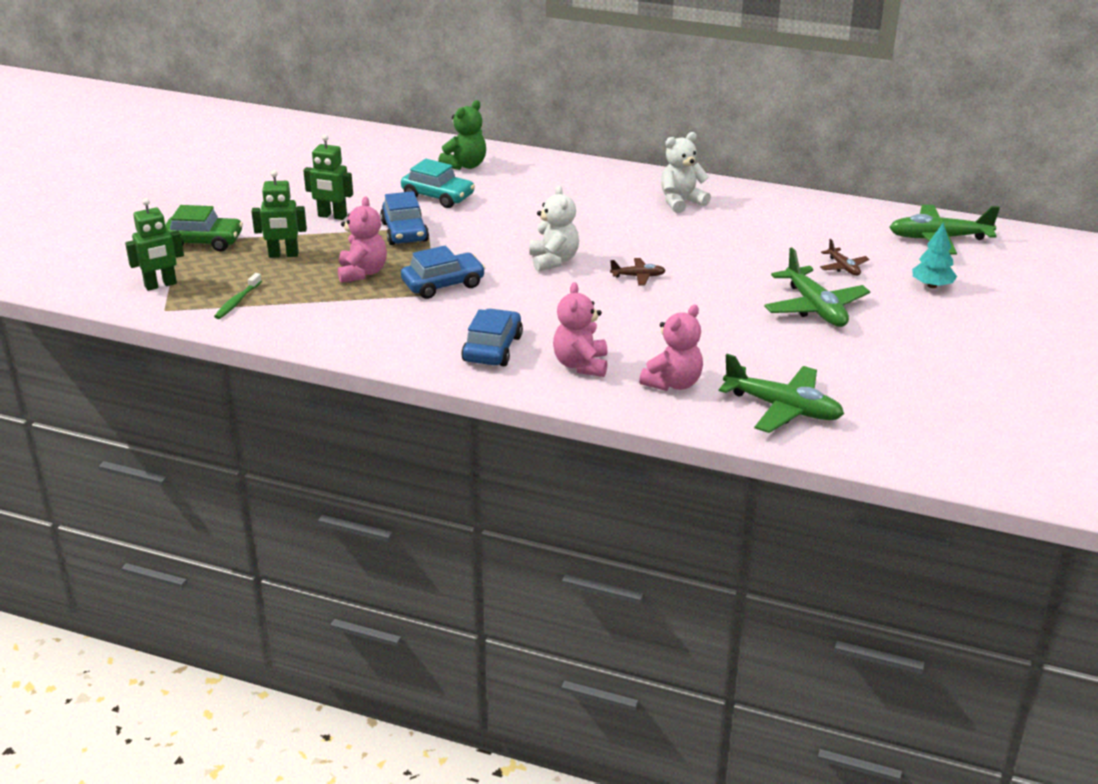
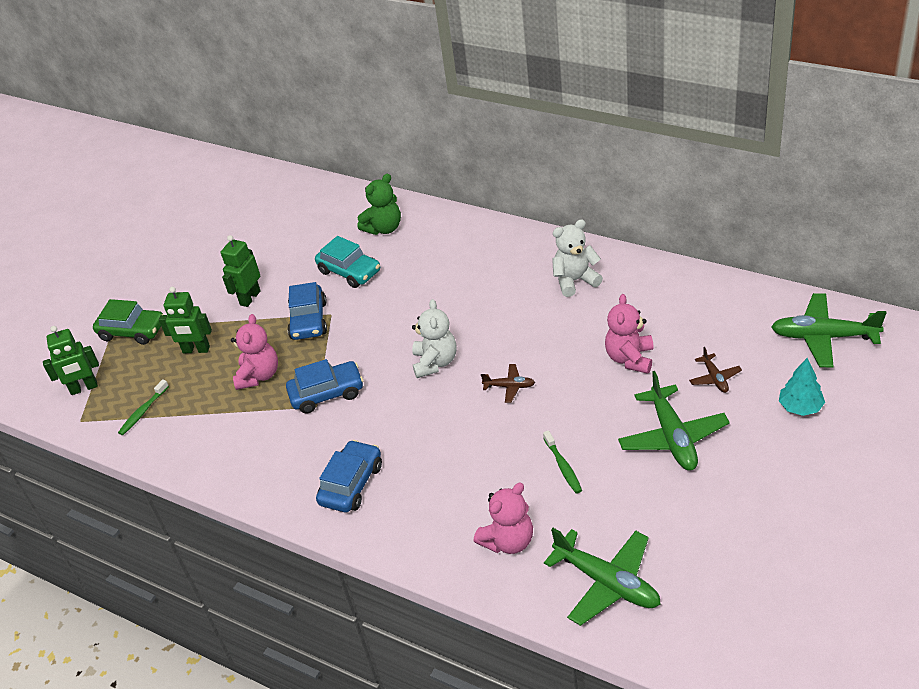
camera: 15 degrees right, 10 degrees up
(332, 216) = (250, 298): green robot -> green robot turned 90 degrees clockwise
(581, 365) = (427, 510): pink teddy bear -> pink teddy bear (630, 358)
(712, 330) = (563, 466): none -> green toothbrush

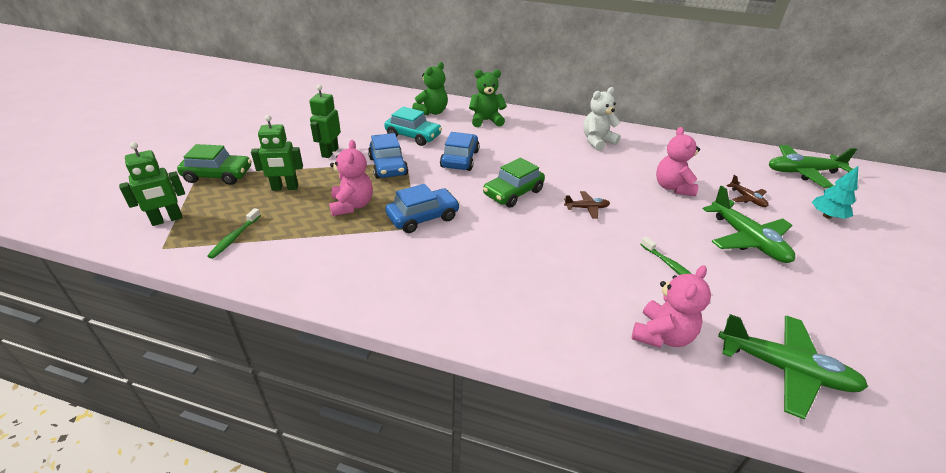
camera: 20 degrees left, 5 degrees down
(351, 484) = (476, 292): blue car -> blue car (460, 159)
(435, 362) = (513, 193): white teddy bear -> green car
(447, 243) = (486, 121): none -> green teddy bear

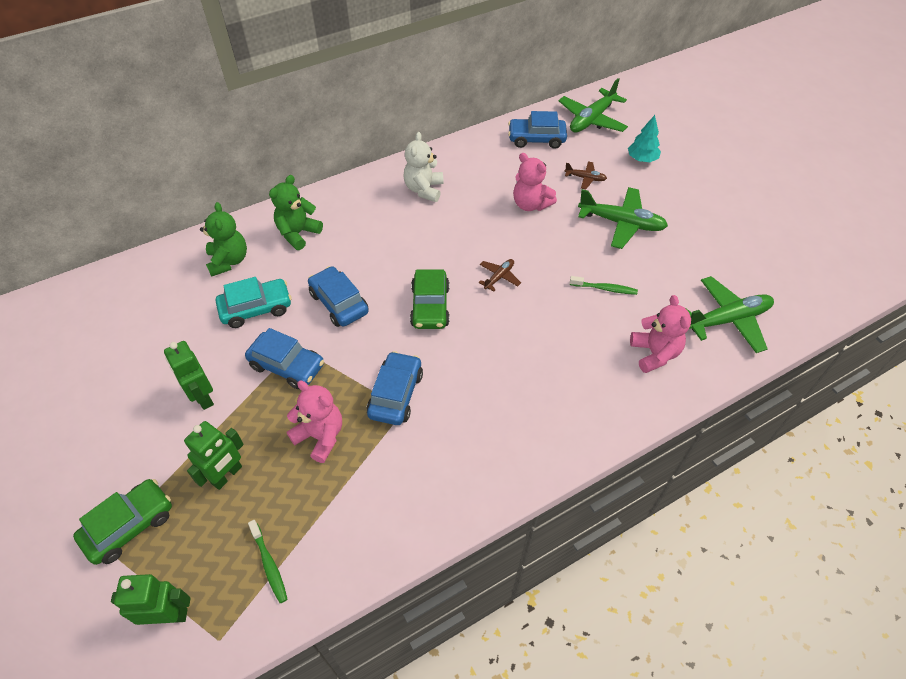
camera: 45 degrees left, 15 degrees up
(167, 220) = (169, 615): green robot -> green robot turned 105 degrees counterclockwise
(730, 159) = (536, 139): none -> blue car

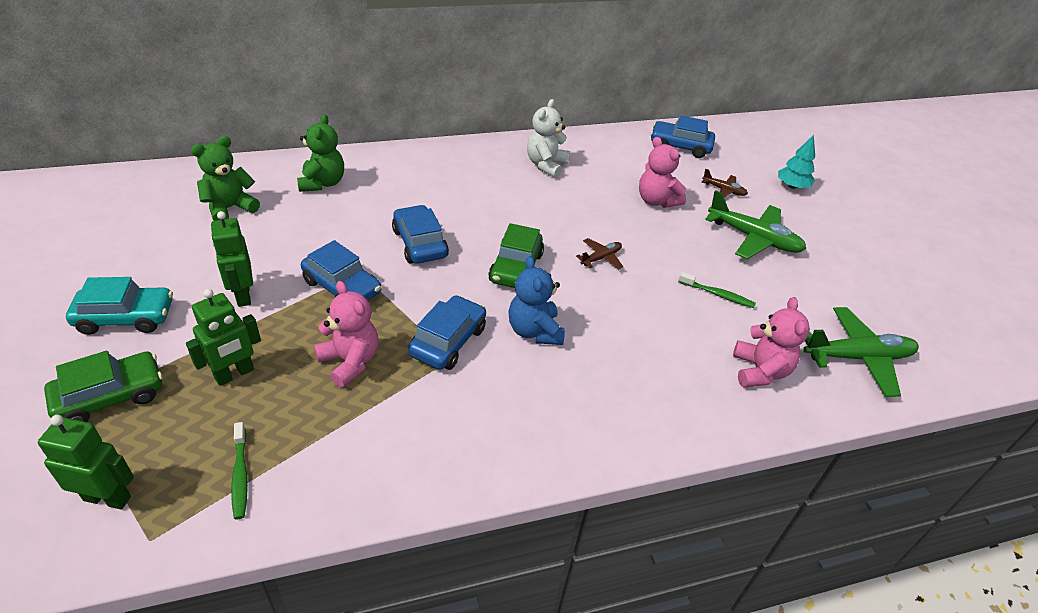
camera: 10 degrees right, 10 degrees down
(256, 308) = (332, 229): turquoise car -> turquoise car (126, 317)
(298, 233) = (402, 175): green teddy bear -> green teddy bear (230, 208)
(464, 365) = (534, 331): none -> blue teddy bear
(592, 119) = (745, 142): green plane -> none

